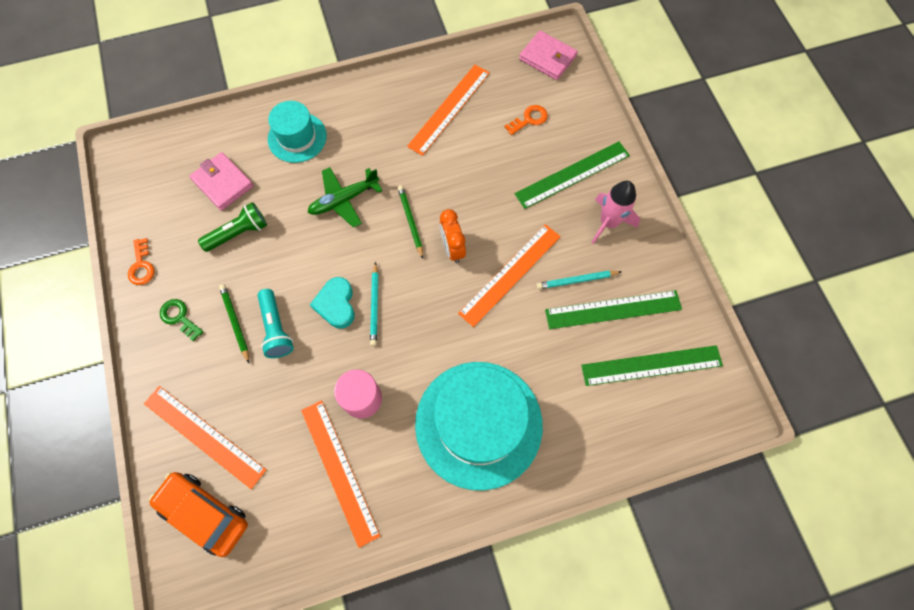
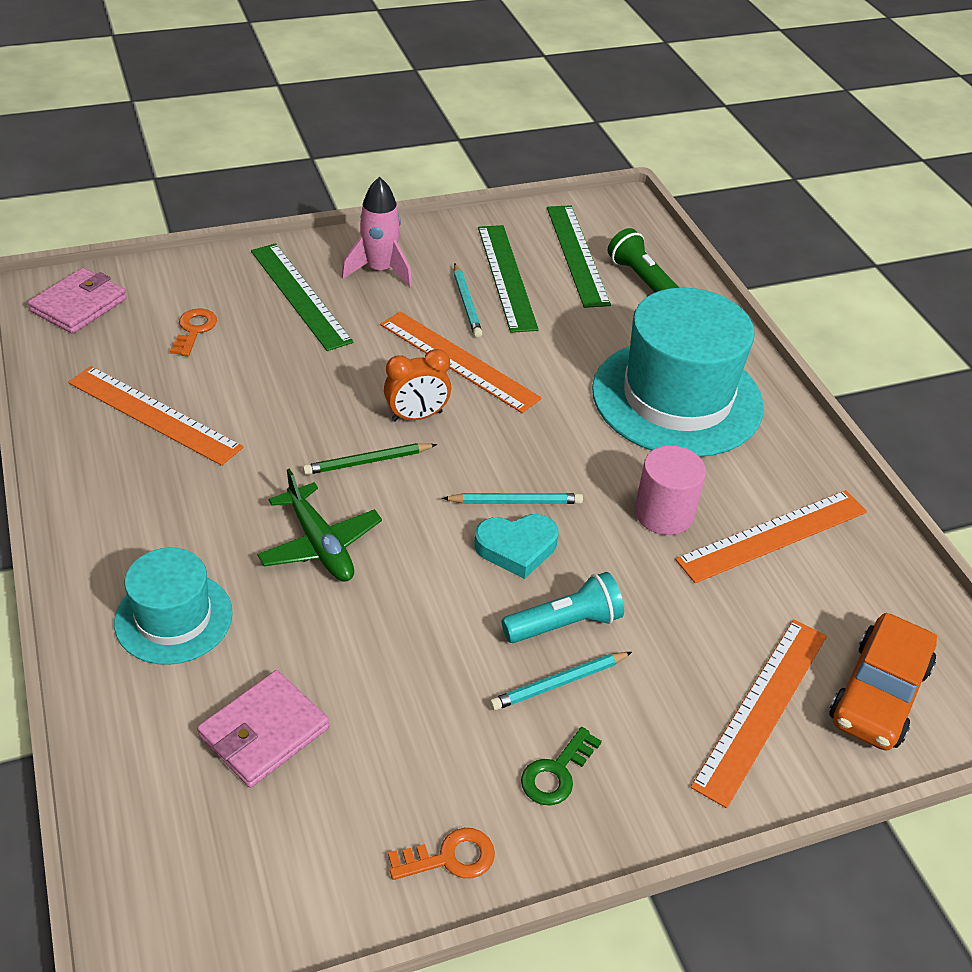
camera: 95 degrees left, 25 degrees down
(235, 322) = (558, 683): green pencil -> turquoise pencil
(238, 233) = (379, 695): green flashlight -> green flashlight (641, 279)
(529, 119) = (194, 330): orange key -> orange key turned 45 degrees clockwise

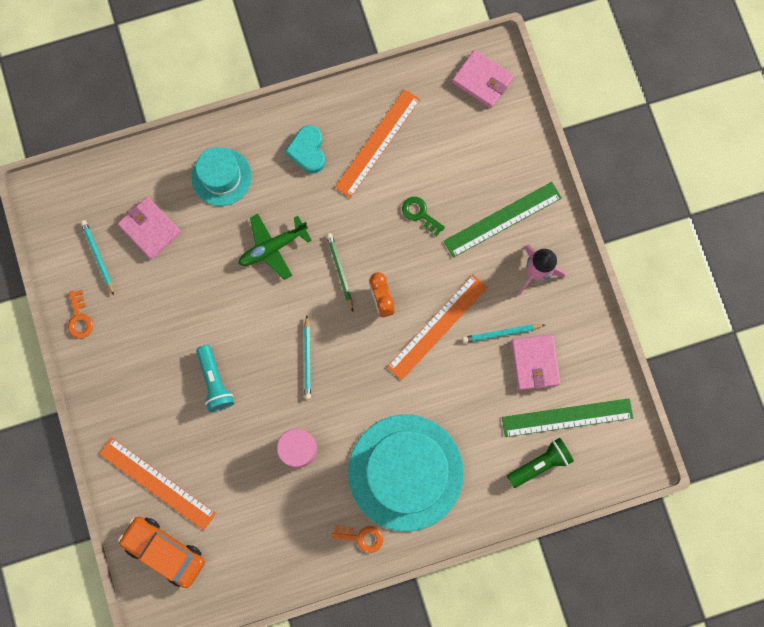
camera: 95 degrees right, 35 degrees up
(194, 330) = (461, 155): orange key -> orange key (362, 537)
(506, 277) = (534, 363): green ruler -> pink wallet
(516, 548) = (270, 358): turquoise heart -> turquoise heart (308, 151)
(556, 773) = (122, 370): green key -> green key (420, 214)
(558, 683) = (176, 375): turquoise pencil -> turquoise pencil (98, 256)
(773, 535) = (281, 514): orange ruler -> none

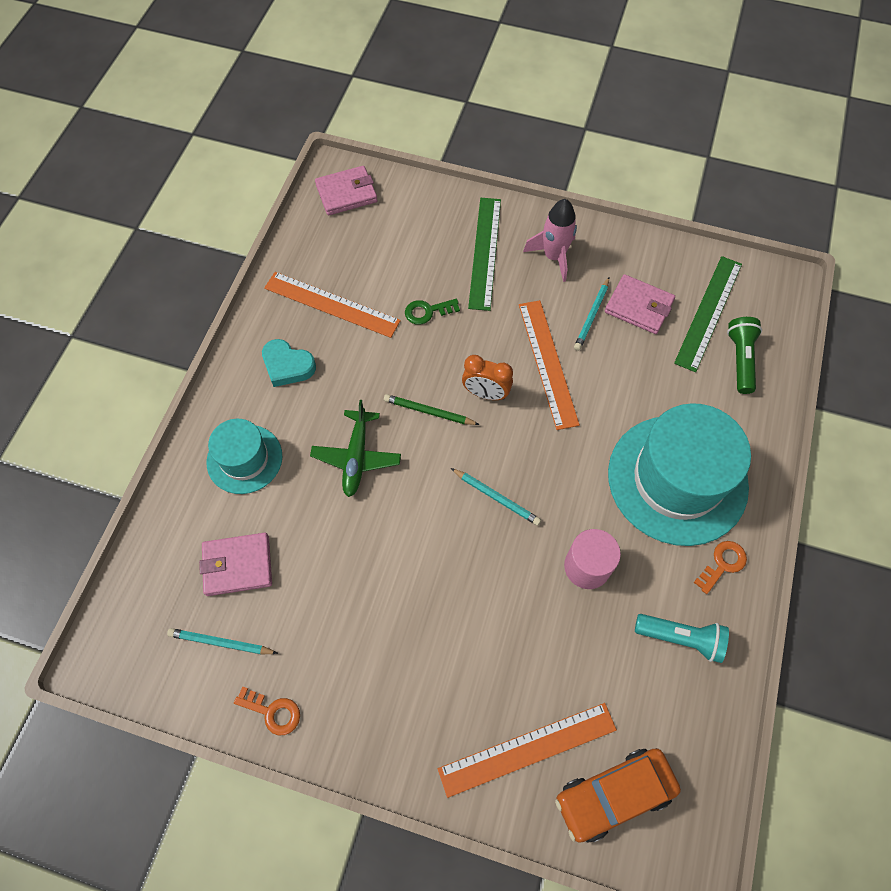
camera: 55 degrees left, 15 degrees down
(215, 381) = (455, 606): turquoise flashlight -> turquoise flashlight (681, 638)
(378, 143) = (331, 304): orange ruler -> orange ruler turned 45 degrees counterclockwise

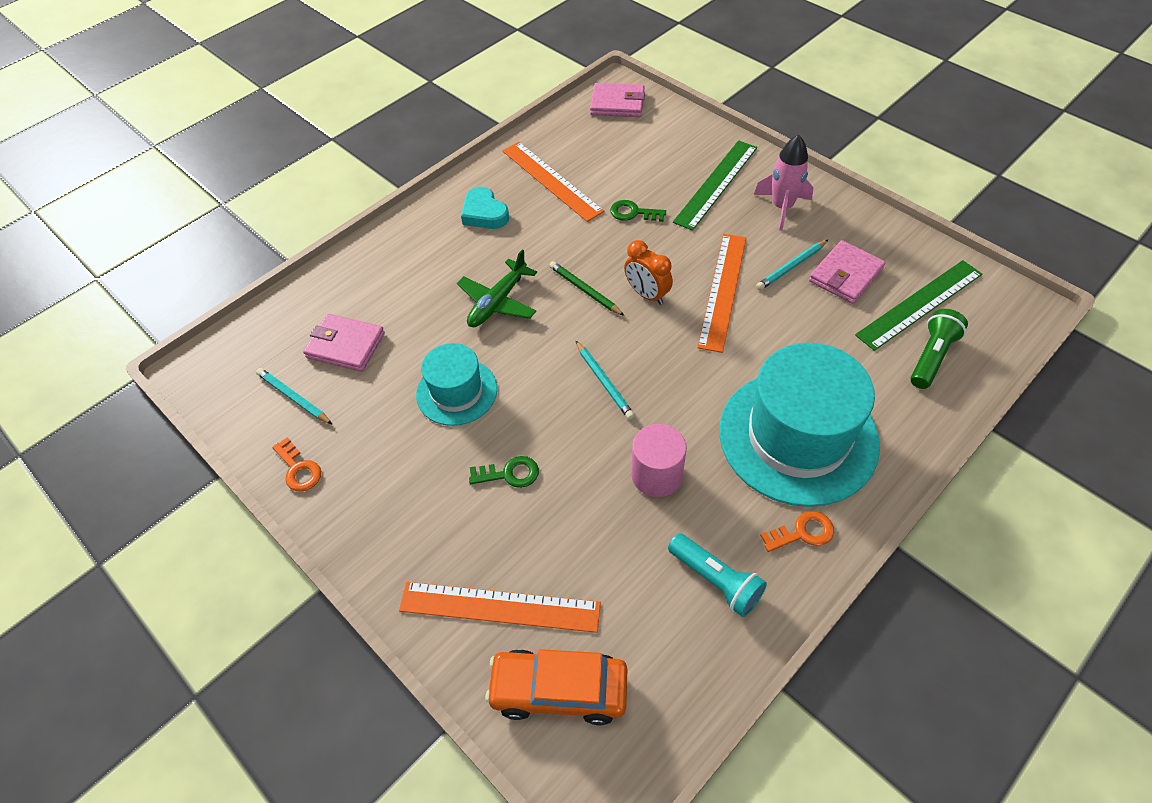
camera: 30 degrees right, 10 degrees down
(244, 459) = (404, 269): turquoise hat -> turquoise hat (457, 391)
(466, 624) = (510, 474): none -> green key
(638, 307) = (845, 275): pink wallet -> pink wallet turned 75 degrees clockwise

